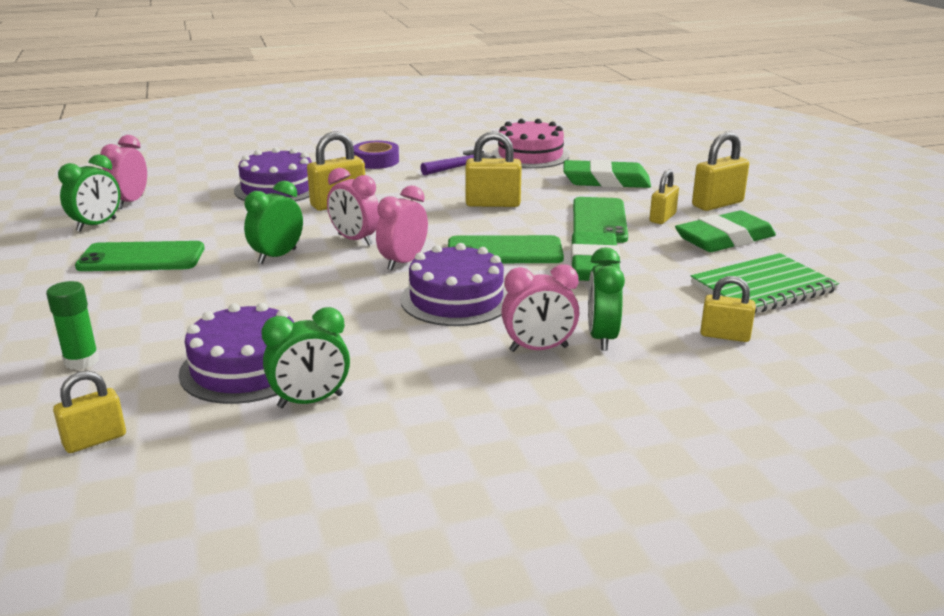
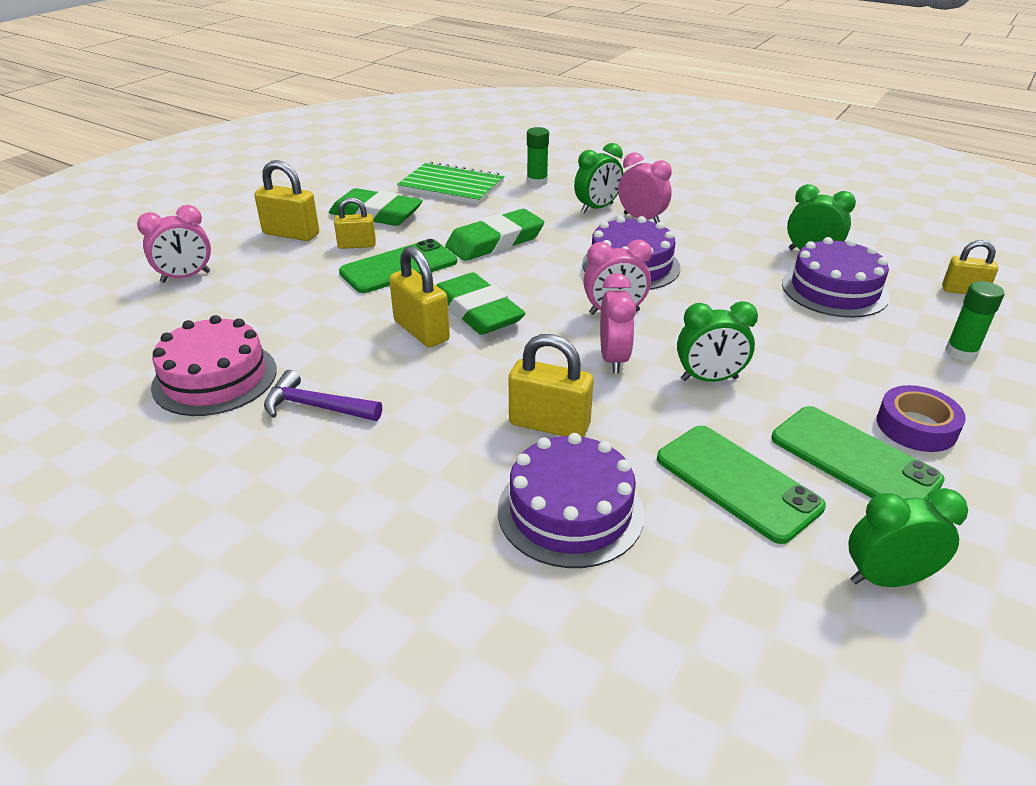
camera: 130 degrees left, 10 degrees up
(130, 202) = (806, 623): pink clock -> pink clock (186, 277)
(376, 161) = (362, 494): purple tape -> purple tape (916, 426)
(504, 251) = (524, 281): green phone -> green phone (737, 482)
(606, 181) = (275, 299): green eraser -> green eraser (477, 310)
(725, 335) = (537, 182): yellow padlock -> green glue stick

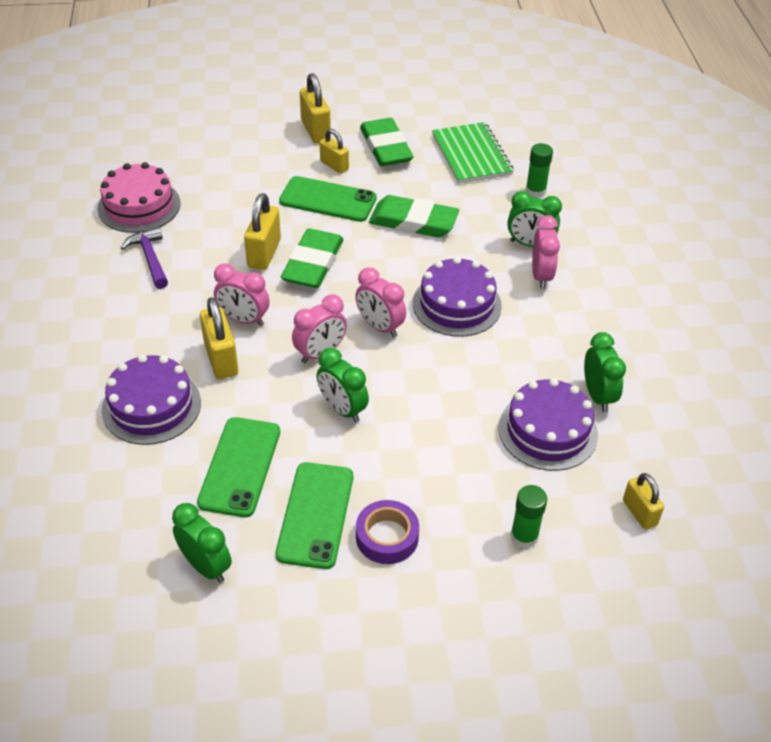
camera: 50 degrees right, 10 degrees up
(186, 277) = (220, 126): pink clock -> pink clock (244, 319)

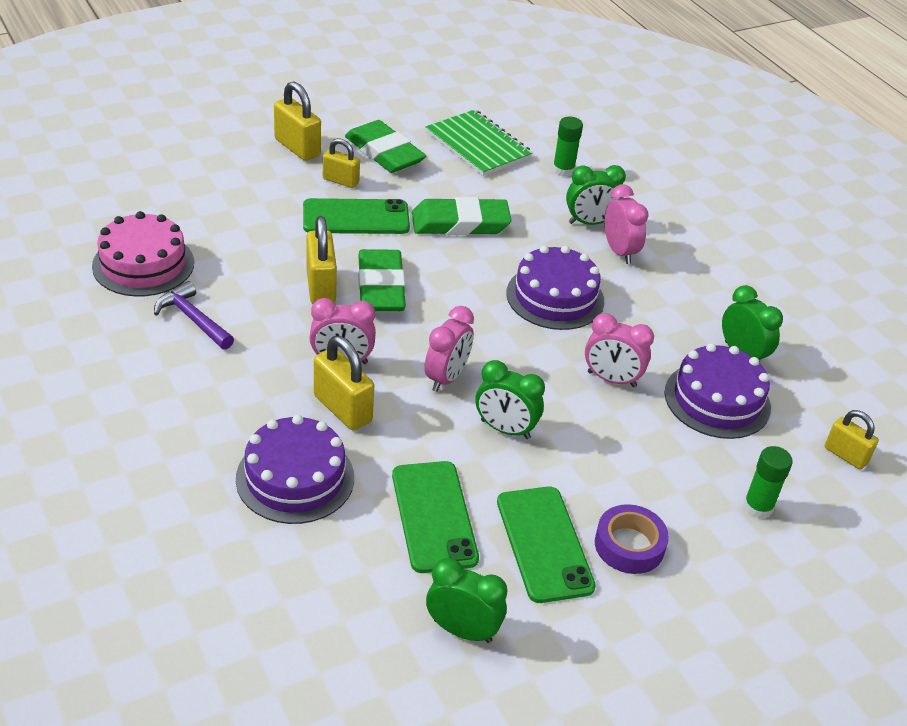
camera: 25 degrees left, 5 degrees down
(380, 326) = (491, 336): pink clock -> pink clock (611, 379)

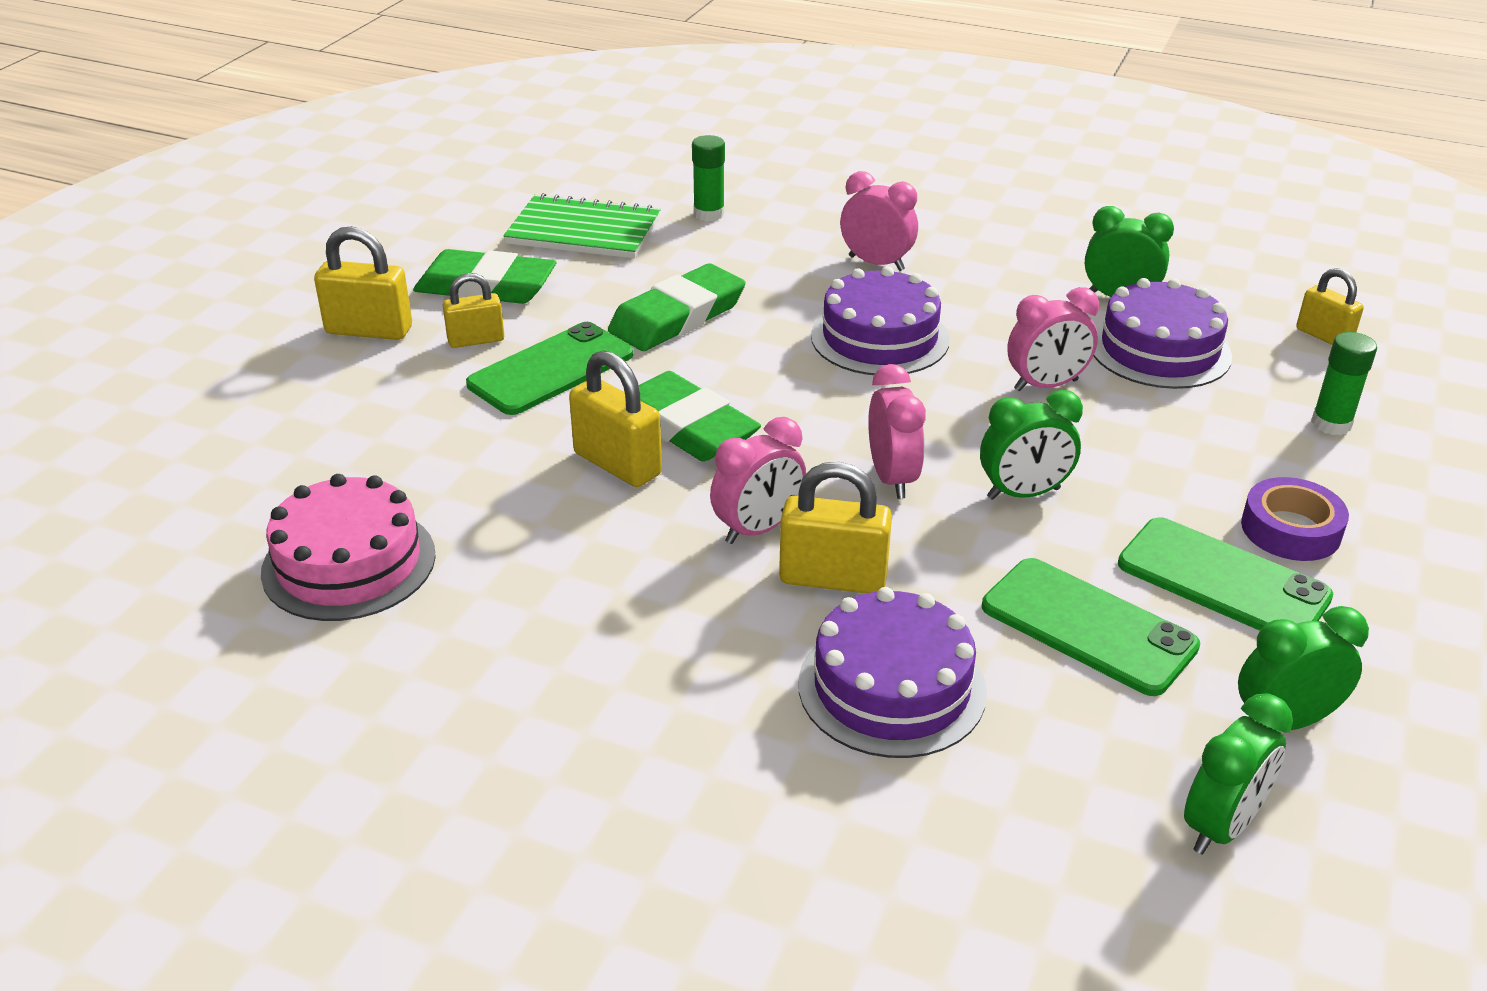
camera: 35 degrees left, 5 degrees down
(193, 319) = (510, 588): purple hammer -> none
(589, 222) = (808, 250): green clock -> green clock (1221, 826)
(845, 455) = (1323, 336): yellow padlock -> yellow padlock turned 45 degrees clockwise

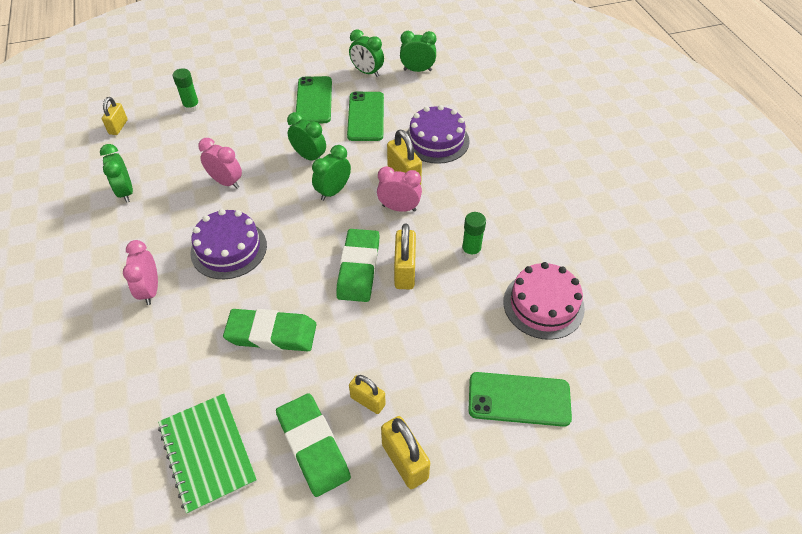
camera: 130 degrees left, 15 degrees up
(551, 370) = (363, 347): green phone -> green phone (519, 399)
(709, 214) = (137, 403): green glue stick -> green glue stick (471, 251)
(892, 478) = (333, 191): pink clock -> green clock
(1159, 350) = (167, 164): purple cake -> none
(1290, 530) = (271, 96): purple tape -> none

